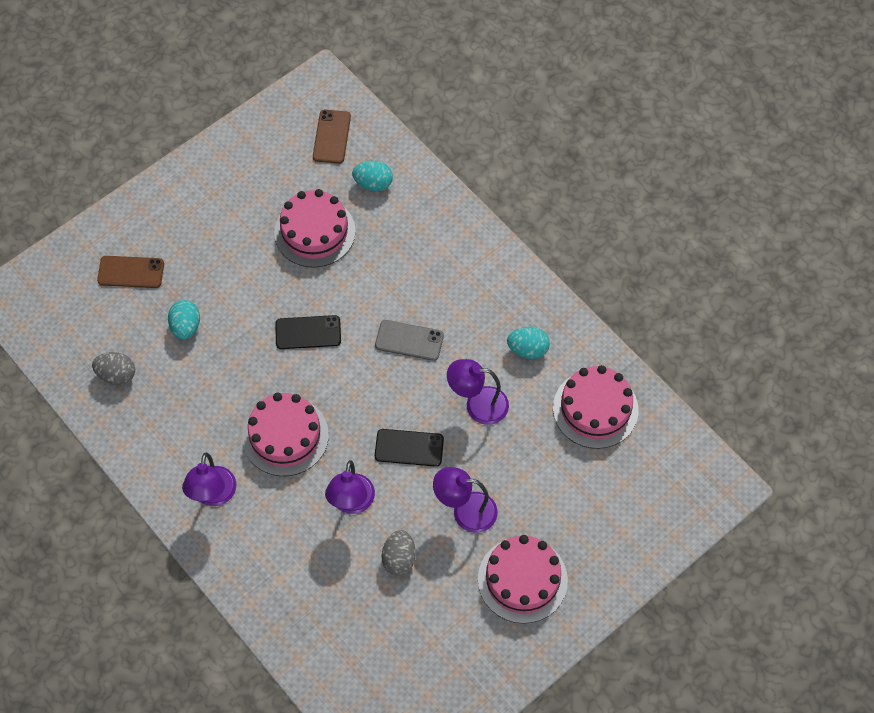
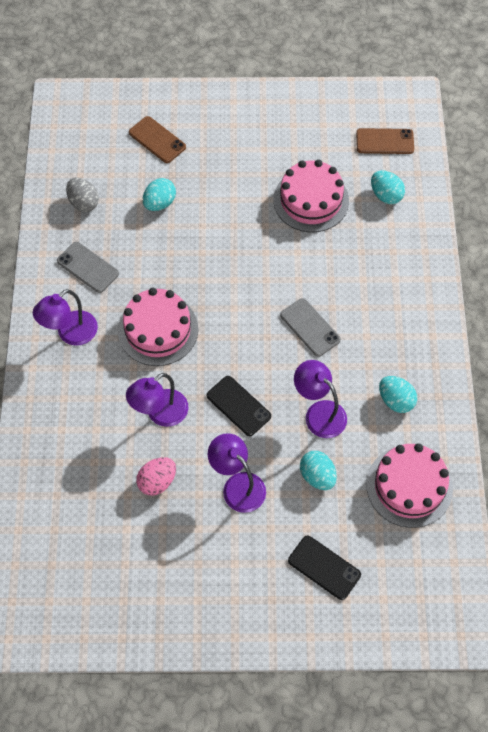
camera: 40 degrees right, 0 degrees up
(174, 428) = (88, 267): none -> grey phone
(308, 332) = (241, 268): black phone -> black phone (324, 567)
(331, 137) = (384, 141): brown phone -> brown phone turned 45 degrees clockwise
(399, 558) = (157, 481): grey egg -> pink egg
(520, 455) = (317, 476): none -> turquoise egg
(522, 579) = (234, 572): pink cake -> none

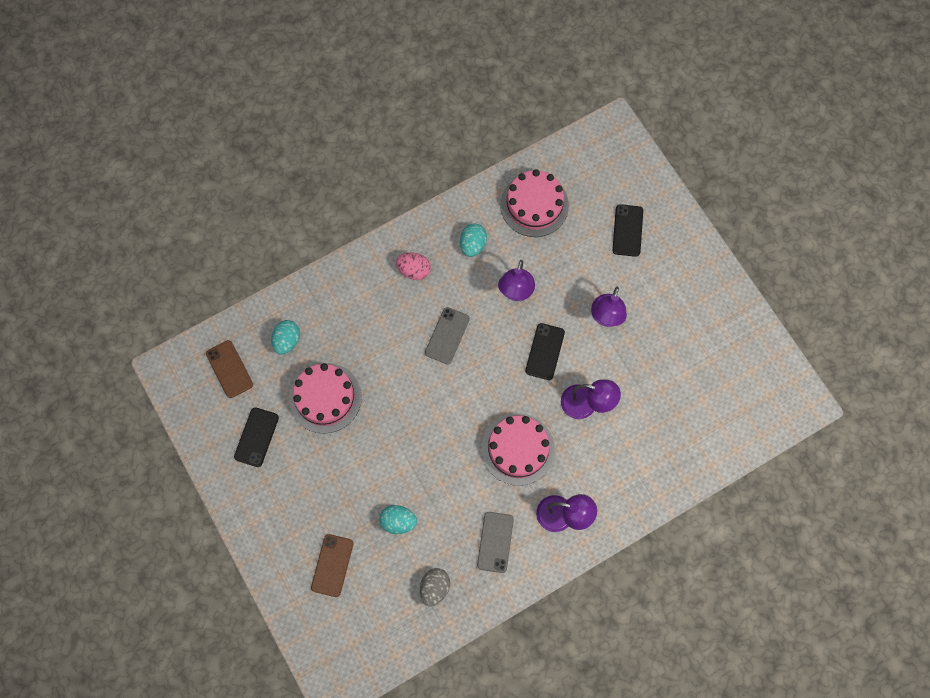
camera: 120 degrees left, 10 degrees up
(157, 481) = (639, 374): pink egg -> pink egg (414, 270)
(307, 135) = (256, 437): none -> black phone
(317, 476) = (565, 268): turquoise egg -> none

